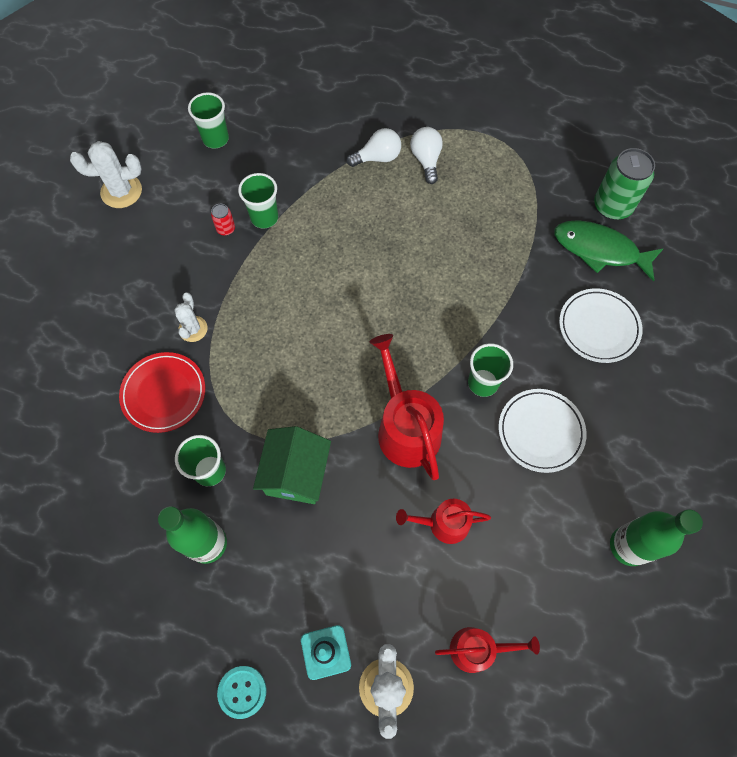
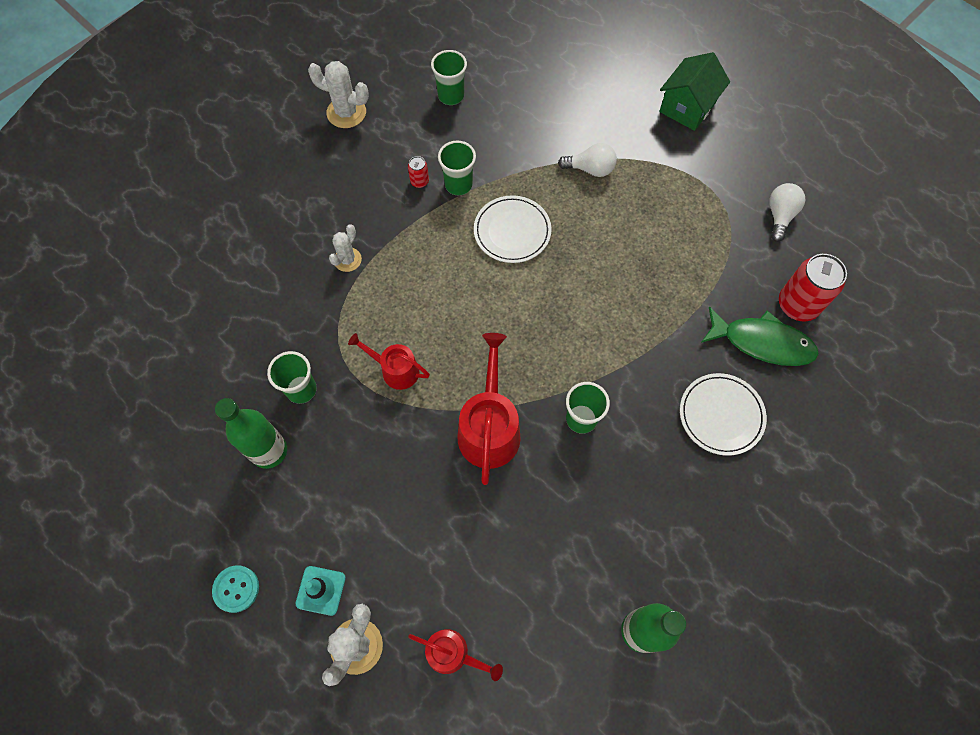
camera: 25 degrees right, 0 degrees up
(164, 393) = (296, 306): red plate -> none
(296, 474) = (372, 425): green house -> green house (687, 107)
(426, 160) = (635, 189): white light bulb -> white light bulb (780, 216)
(444, 523) = (479, 529): red watering can -> red watering can (396, 370)
(540, 431) = (612, 487): white plate -> white plate (512, 231)
(600, 250) = (762, 342): green fish -> green fish turned 150 degrees clockwise
(612, 206) = (797, 305): green can -> red can

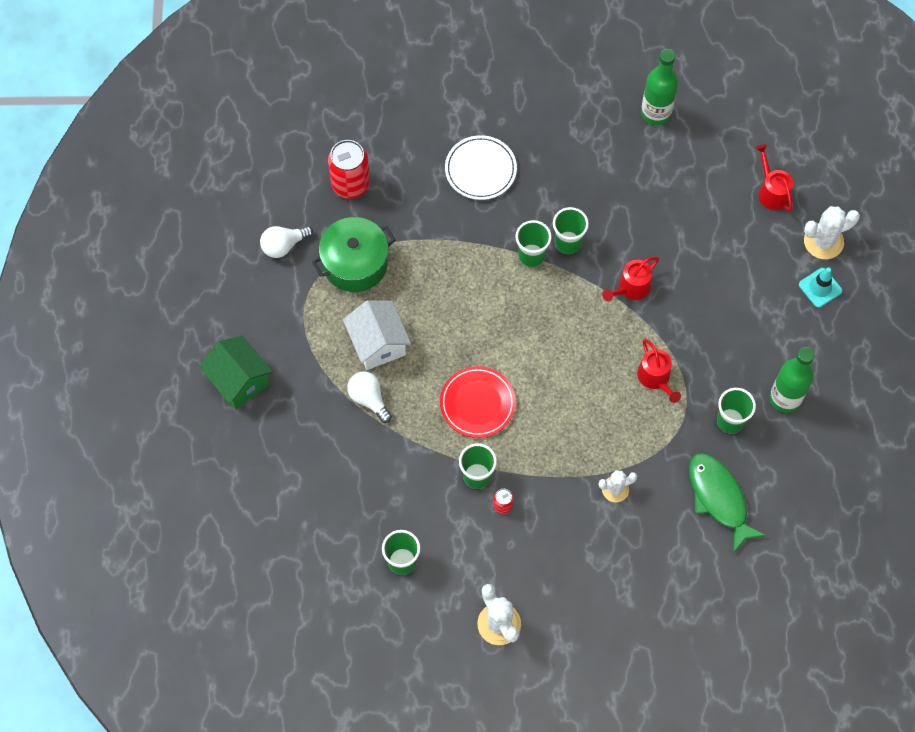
camera: 135 degrees left, 0 degrees up
(236, 589) = (871, 332): turquoise button -> none
(489, 428) = (631, 288): red watering can -> red watering can, size x0.60
(512, 231) = (477, 403): white plate -> red plate
(597, 379) = (531, 255): none -> green cup
(629, 209) = (378, 343): none -> white house
(687, 107) = (239, 381): green house -> green house turned 60 degrees clockwise
(716, 249) = (355, 263): none -> green pot
(762, 342) = (402, 184): green fish -> green fish (719, 498)

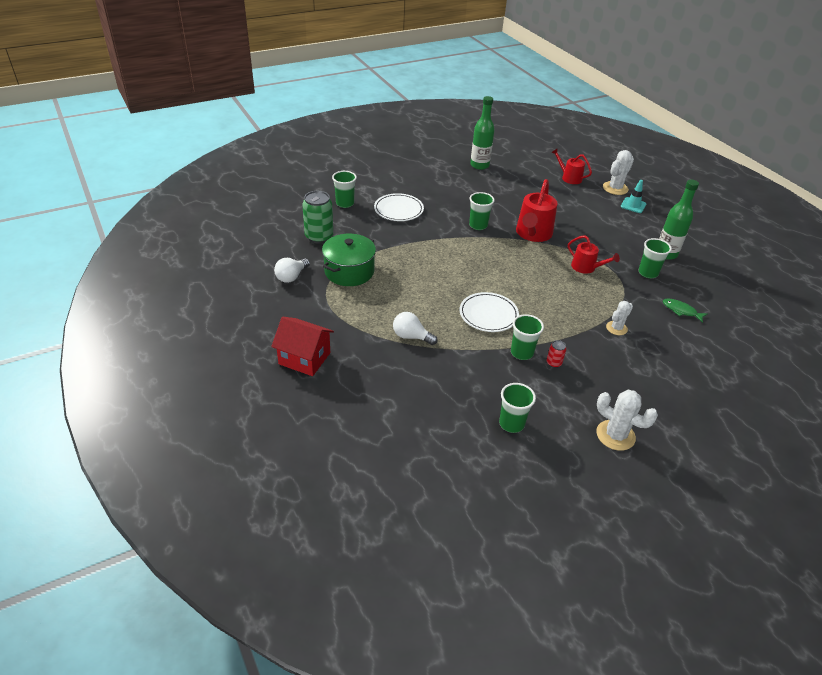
camera: 30 degrees left, 25 degrees down
(239, 381) = (304, 358): green house -> red house
(350, 184) = (319, 237): red can -> green can
(378, 343) = (395, 306): white house -> none
(477, 403) = (488, 314): red plate -> white plate
(531, 255) = (461, 236): green cup -> green cup (345, 203)
(631, 288) = (533, 233): red watering can -> red watering can, size x1.66
(719, 498) = (681, 311): green fish -> green fish, size x0.55

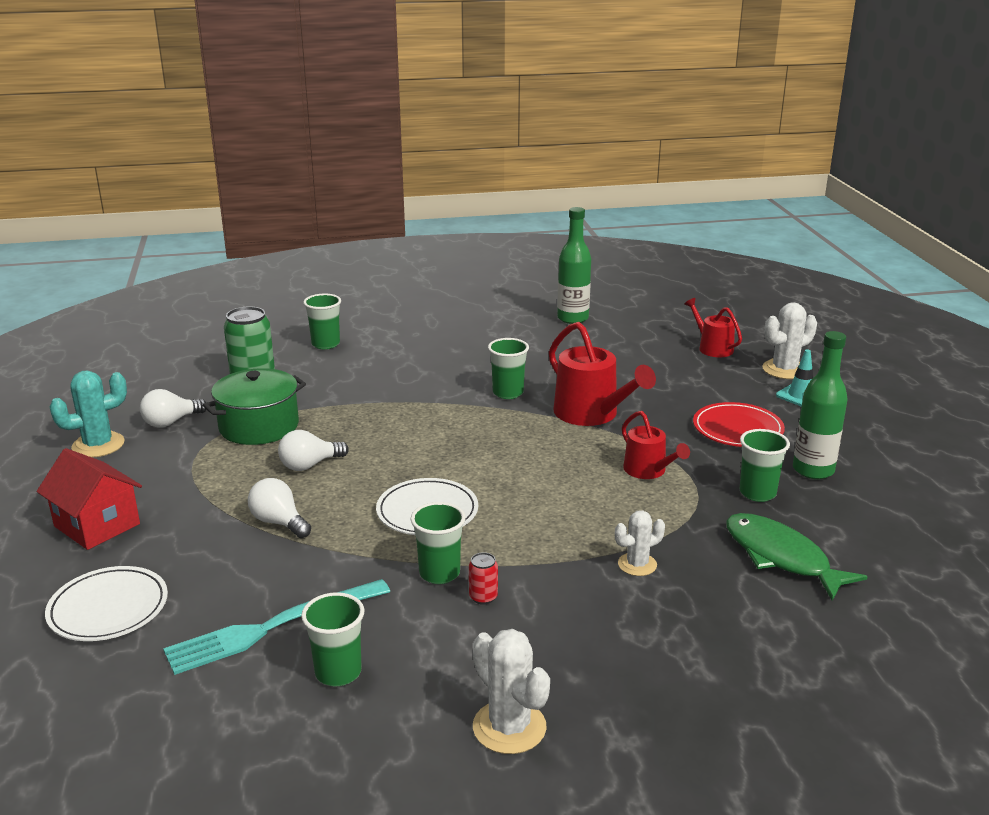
camera: 20 degrees right, 15 degrees down
(258, 301) = (98, 445): none -> turquoise cactus
(398, 210) = (399, 360): white plate -> white plate (108, 608)
(400, 294) = (309, 465): none -> white light bulb
(457, 404) = (272, 627): none -> turquoise fork
(533, 233) = (591, 414): red watering can -> red watering can turned 75 degrees counterclockwise
(614, 233) = (737, 429): none -> red plate
(681, 311) = (781, 557): green fish -> green fish, size x1.82

